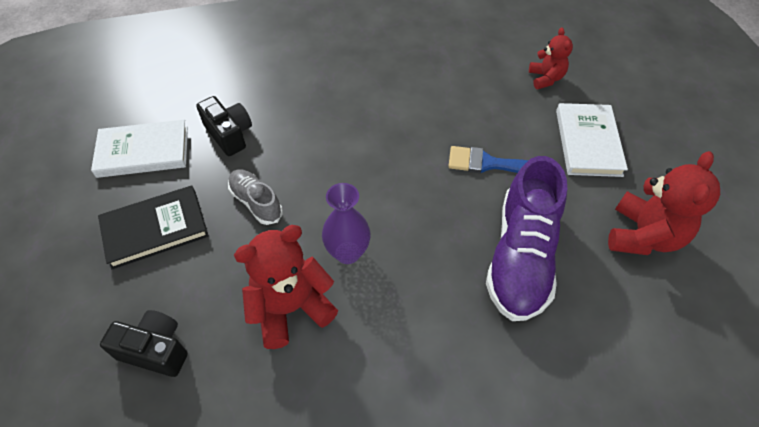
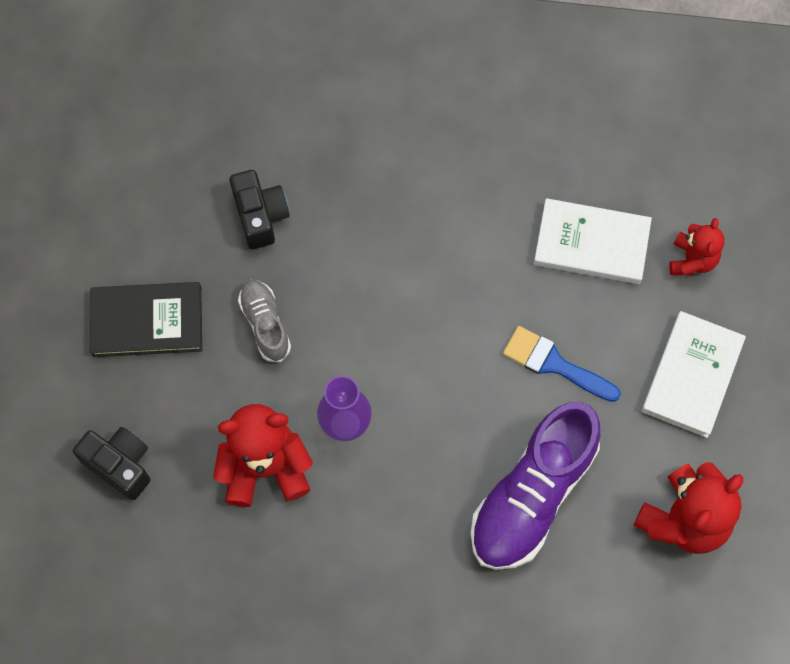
camera: 20 degrees right, 15 degrees up
(143, 152) = (154, 208): white book -> white book (591, 244)

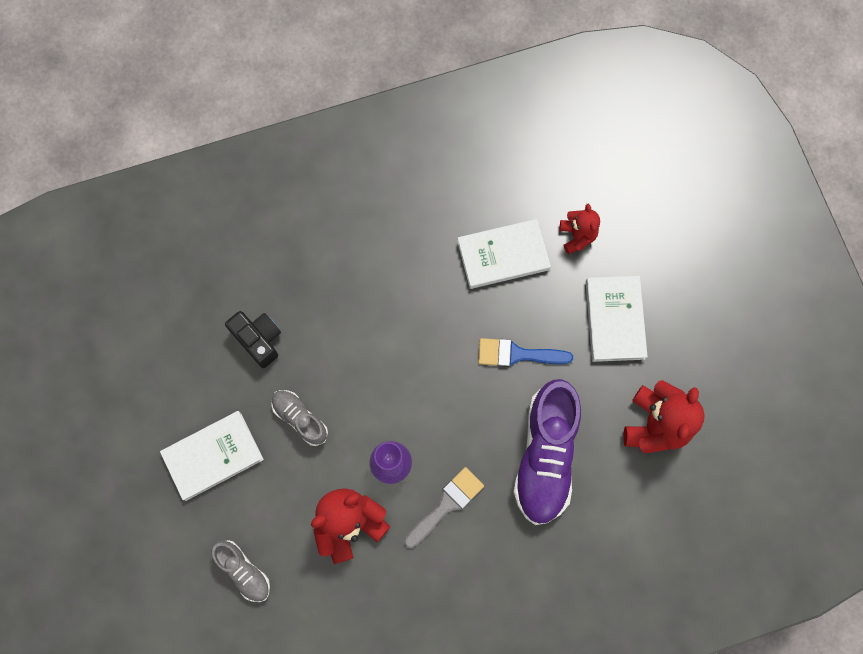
camera: 25 degrees left, 5 degrees up
(120, 465) = (243, 571): black camera -> grey shoe
(147, 321) = (213, 456): black book -> white book
(388, 498) = (446, 505): none -> grey brush

